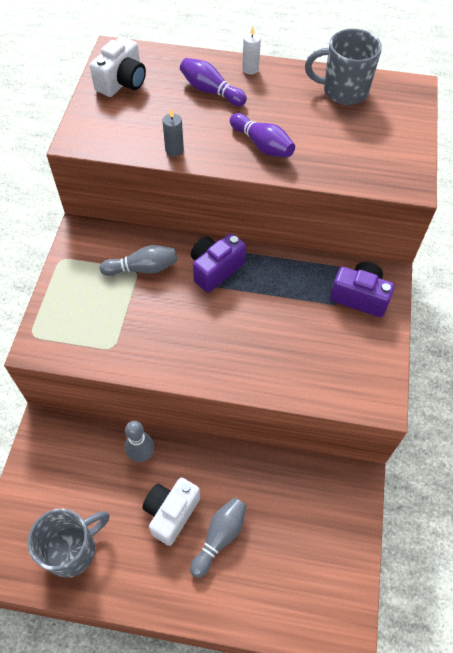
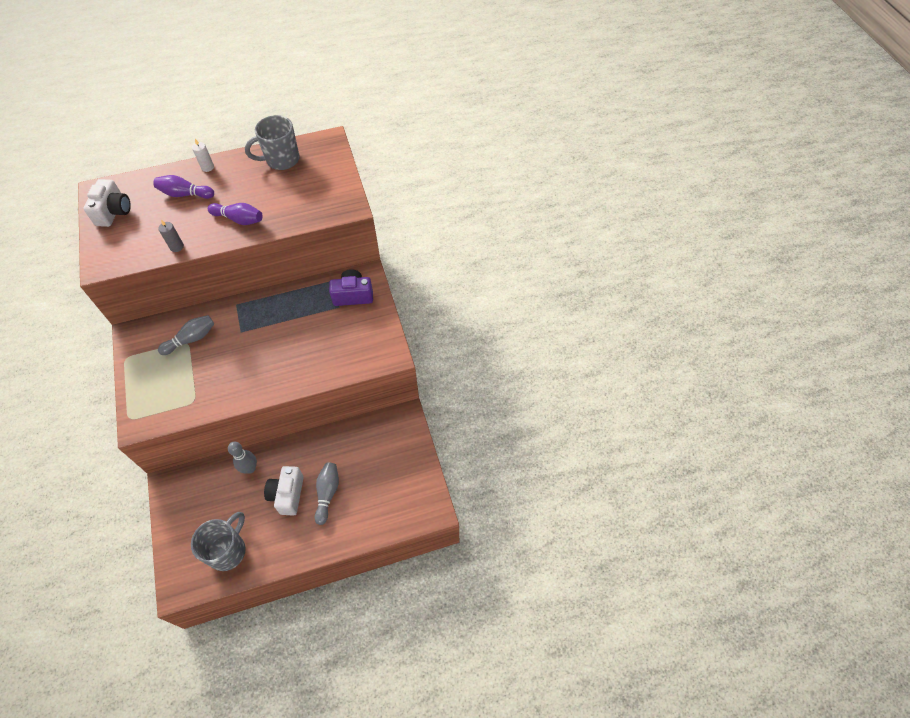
camera: 25 degrees left, 0 degrees up
(215, 269) = (245, 318): purple camera -> none

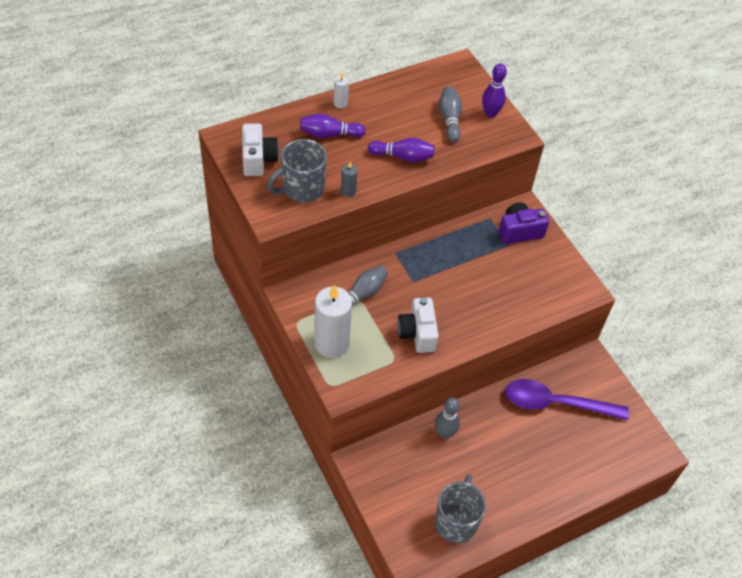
camera: 15 degrees left, 5 degrees down
(146, 380) = (331, 343): none -> white candle
(281, 160) = (419, 89): grey mug -> grey mug (302, 189)
(287, 495) = (497, 455): white camera -> white camera (417, 333)
(327, 493) = (540, 449): grey bowling pin -> grey bowling pin (449, 119)
(335, 186) = (490, 113): none -> purple bowling pin
(358, 453) = (556, 403): none -> purple spoon

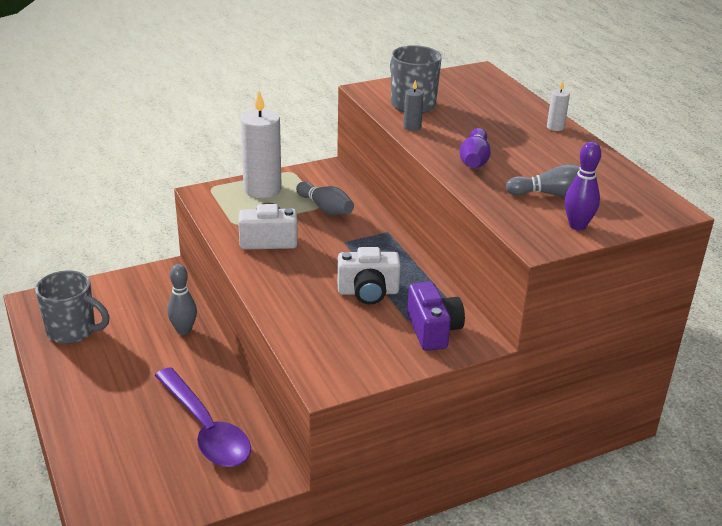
camera: 95 degrees right, 20 degrees down
(258, 159) = (451, 85): white camera -> white camera (368, 292)
(329, 134) = (500, 120): purple bowling pin -> none
(556, 403) = (206, 429): purple spoon -> purple spoon turned 135 degrees clockwise

